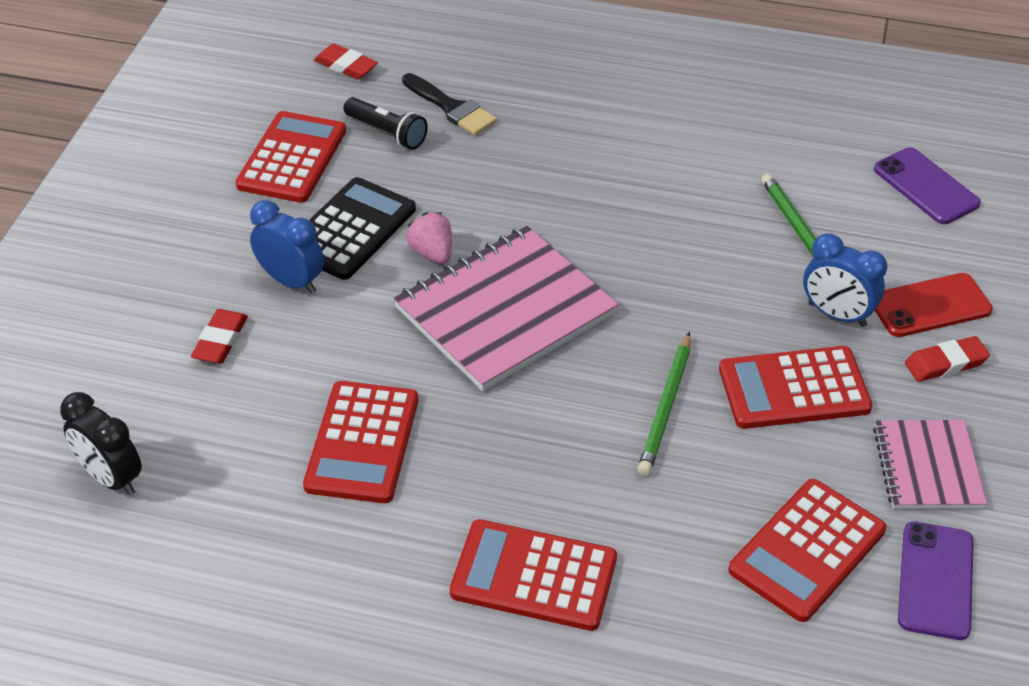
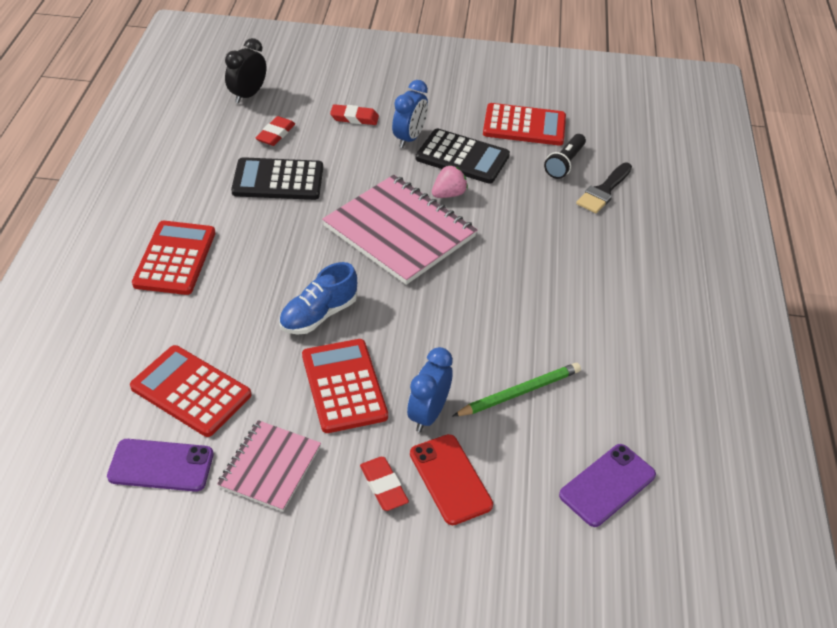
camera: 80 degrees right, 0 degrees up
(346, 66) = (630, 138): red eraser -> red eraser (276, 134)
(362, 442) = (278, 180): red calculator -> black calculator
(666, 407) = (319, 315): green pencil -> blue shoe
(927, 467) = (270, 467): pink notebook -> pink notebook turned 60 degrees counterclockwise

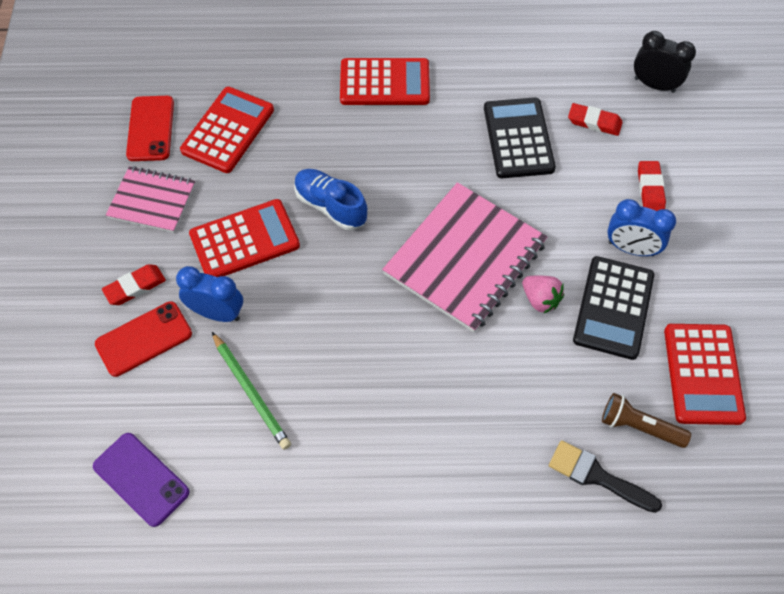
camera: 85 degrees right, 15 degrees up
(161, 465) = (151, 128): purple phone -> red phone
(565, 163) = (639, 427): black flashlight -> brown flashlight

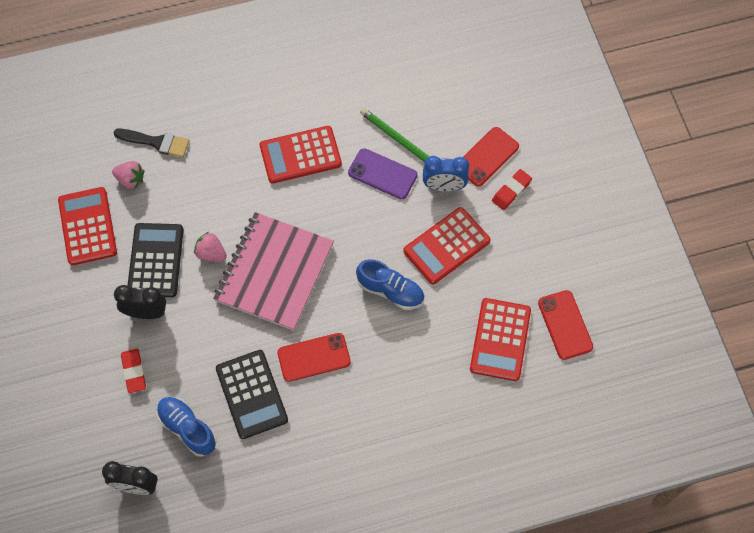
camera: 165 degrees right, 5 degrees up
(141, 479) = (447, 73): purple phone -> purple phone (382, 174)
(152, 201) = (532, 260): pink notebook -> none
(384, 83) = (382, 424): red calculator -> red calculator (300, 155)
(440, 158) = (314, 357): none -> red phone
(594, 122) = (187, 429): red eraser -> blue shoe
(631, 248) = (146, 313): blue clock -> black clock
(639, 427) = (130, 180): brown flashlight -> pink strawberry

